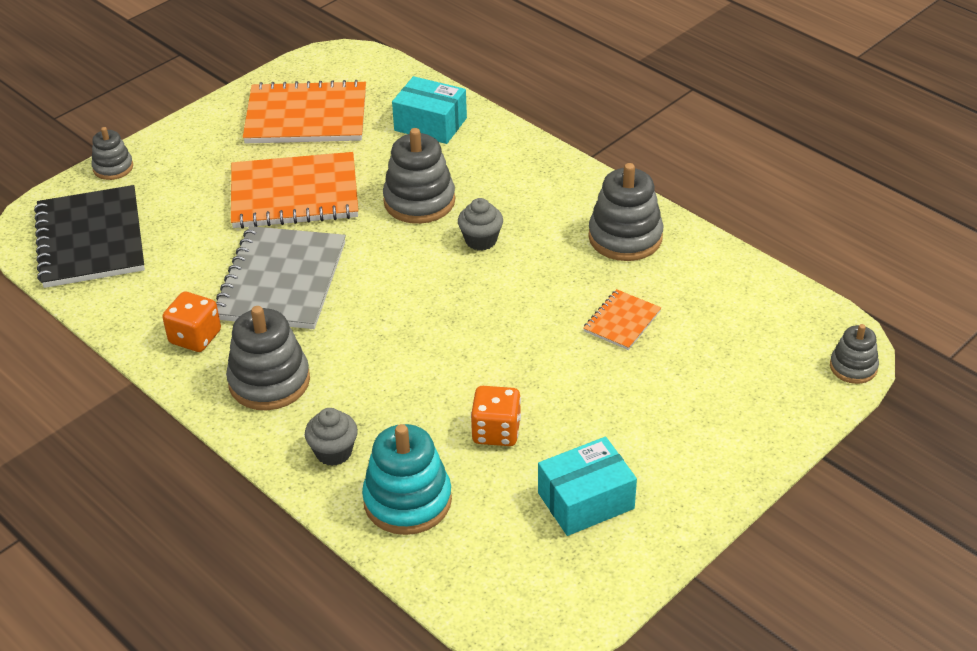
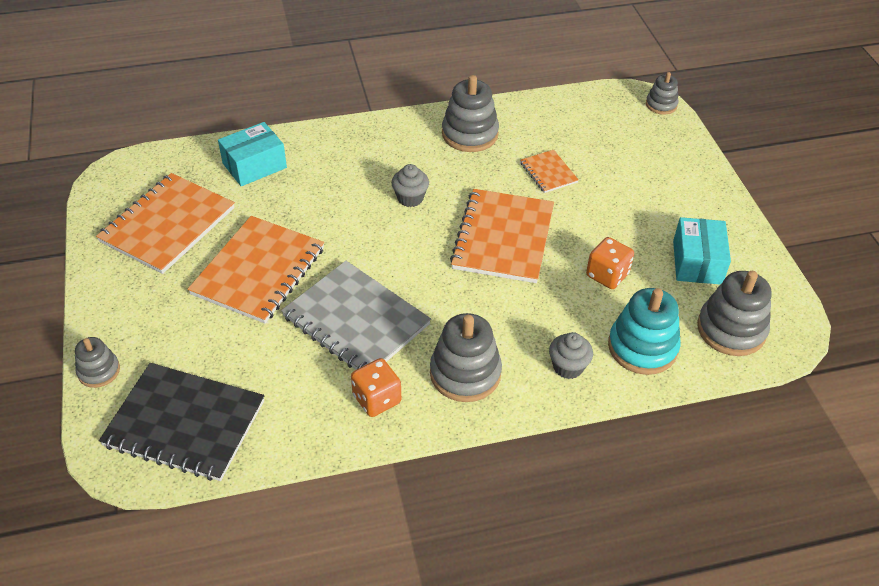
camera: 60 degrees left, 5 degrees up
(419, 201) = (337, 209): grey stacking toy -> grey stacking toy (731, 329)
(482, 330) = (503, 238): none -> orange notebook

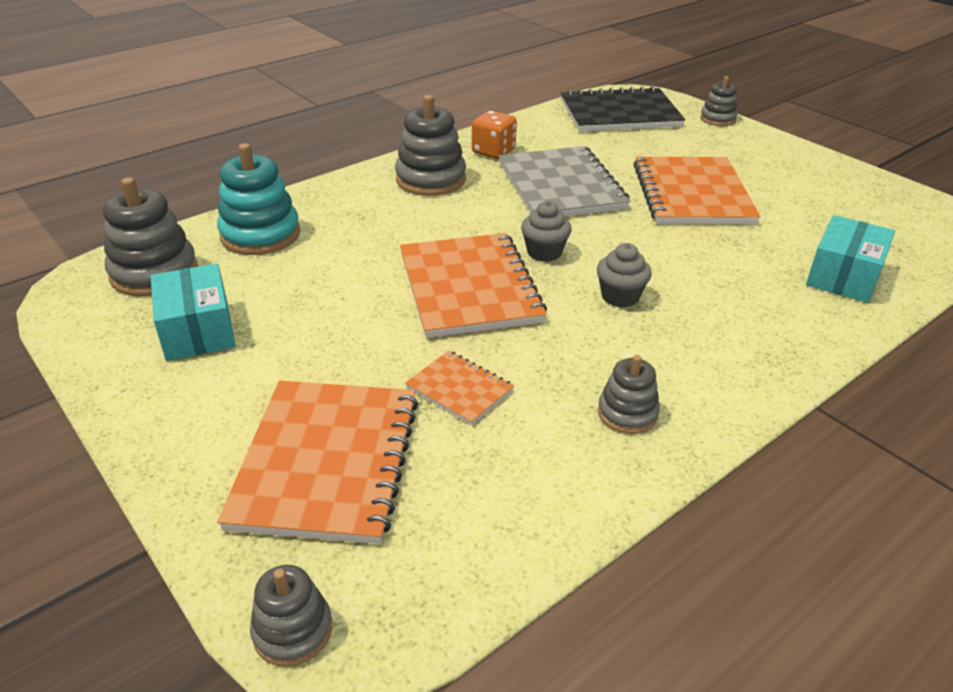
camera: 155 degrees right, 10 degrees down
(168, 225) = (829, 202): orange notebook -> orange notebook (327, 461)
(356, 320) = (560, 186): grey notebook -> grey notebook turned 60 degrees clockwise
(470, 134) = (627, 413): grey stacking toy -> grey stacking toy, size x0.58
(568, 367) = (335, 204): grey cupcake -> grey cupcake (544, 252)
(607, 275) = (319, 285): orange dice -> none

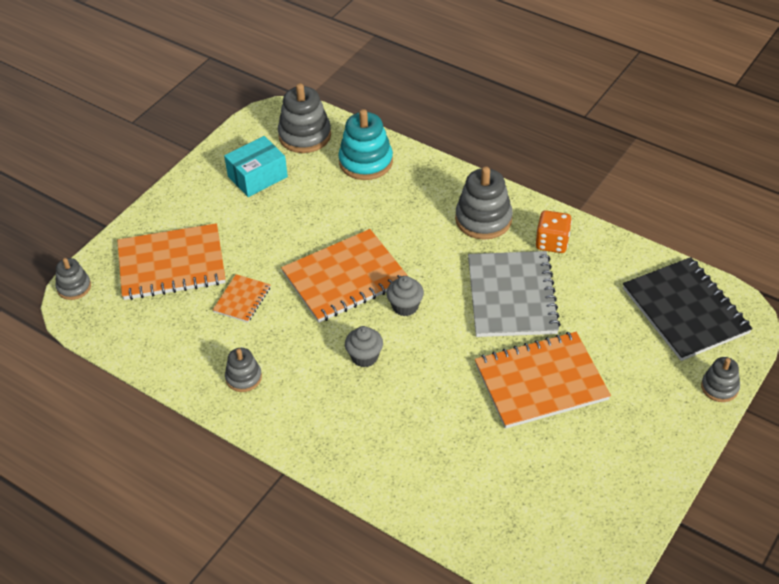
camera: 75 degrees right, 10 degrees up
(560, 186) = (512, 296): grey notebook -> grey notebook turned 60 degrees counterclockwise
(843, 276) = (446, 488): turquoise box -> none

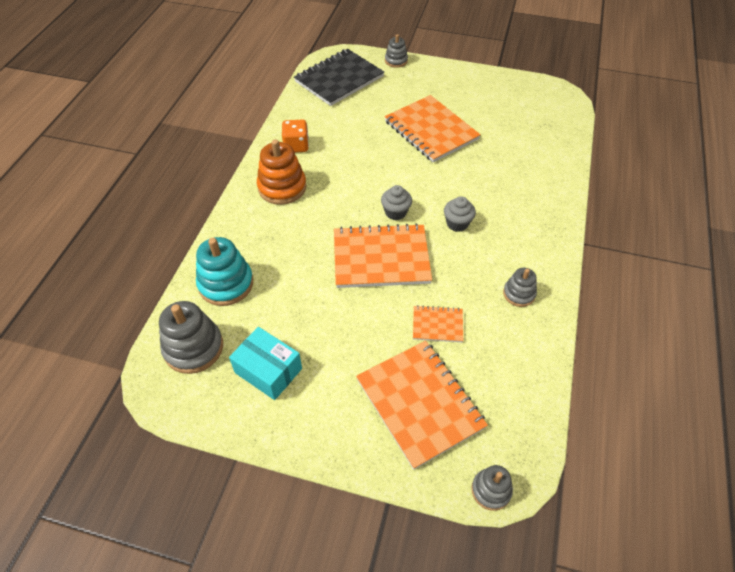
camera: 110 degrees left, 5 degrees up
(345, 278) = (381, 258): orange notebook -> orange notebook turned 45 degrees counterclockwise
(483, 219) = (282, 187): grey stacking toy -> orange stacking toy
(512, 296) = (359, 157): grey notebook -> none

